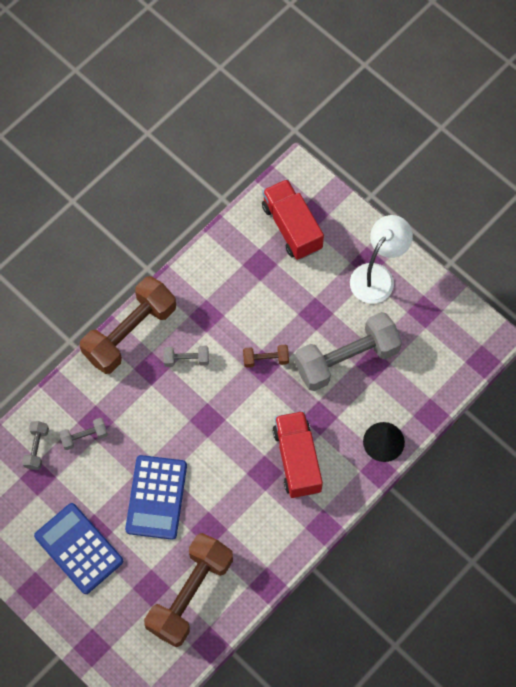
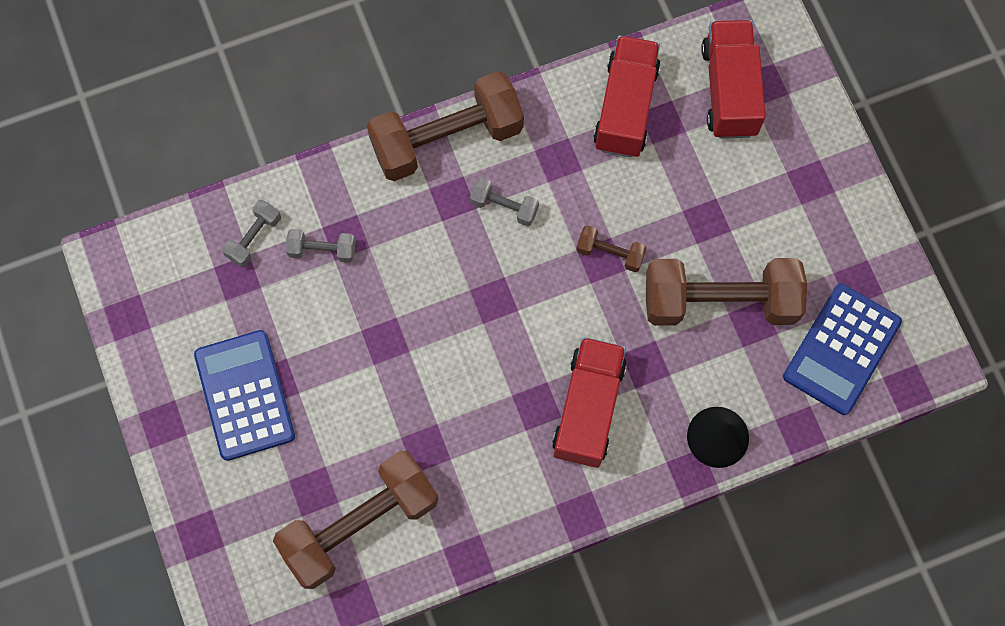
camera: 25 degrees right, 5 degrees up
(156, 497) = (377, 373): blue calculator -> blue calculator (842, 349)
(233, 265) = (625, 107): none -> red truck
(346, 359) = (720, 301): grey dumbbell -> brown dumbbell
(377, 276) = (815, 206): white lamp -> none

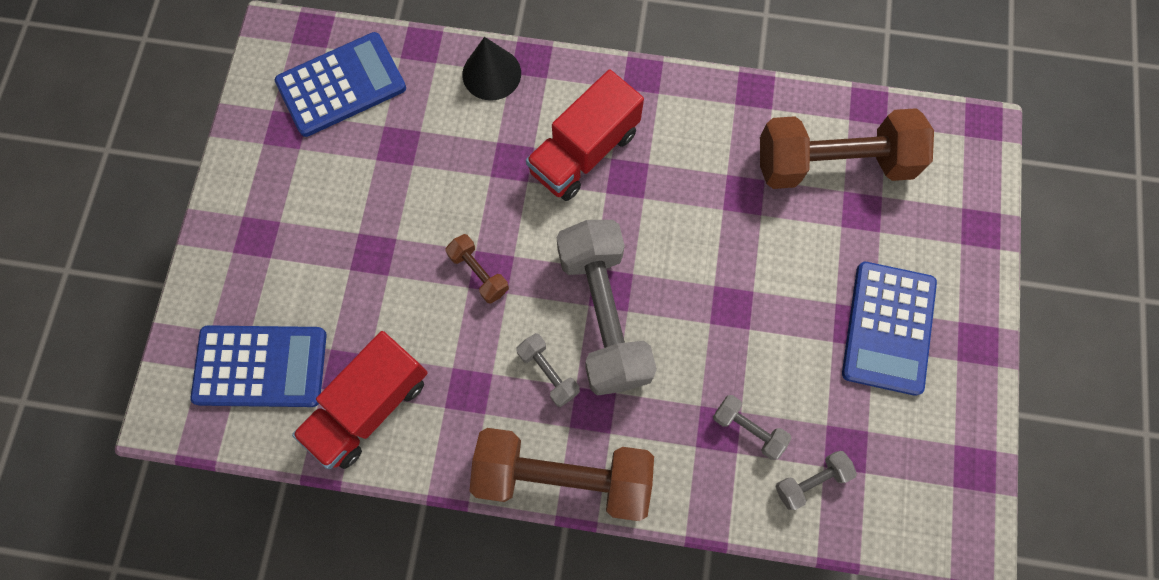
camera: 150 degrees left, 0 degrees up
(487, 275) = (603, 315): none -> grey dumbbell
(720, 301) = (412, 178): brown dumbbell -> none
(729, 90) = (261, 366): red truck -> blue calculator

